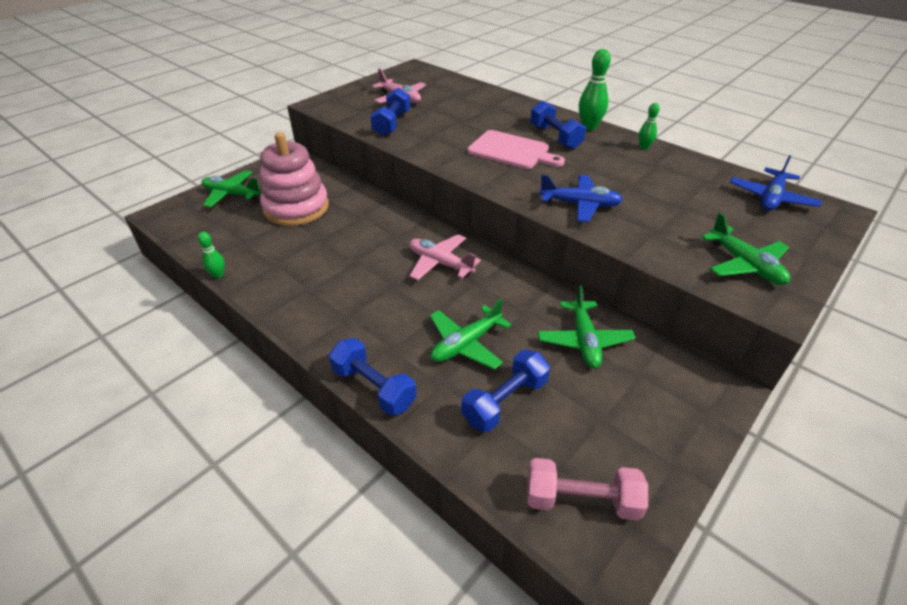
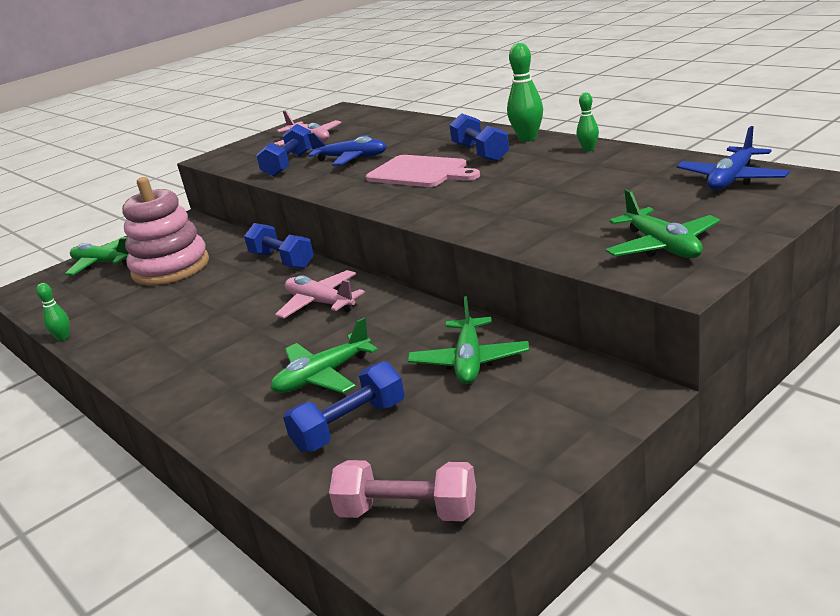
camera: 10 degrees right, 15 degrees down
(374, 387) = (201, 424): blue dumbbell -> blue dumbbell (282, 260)
(579, 204) = (480, 212): blue plane -> blue plane (351, 158)

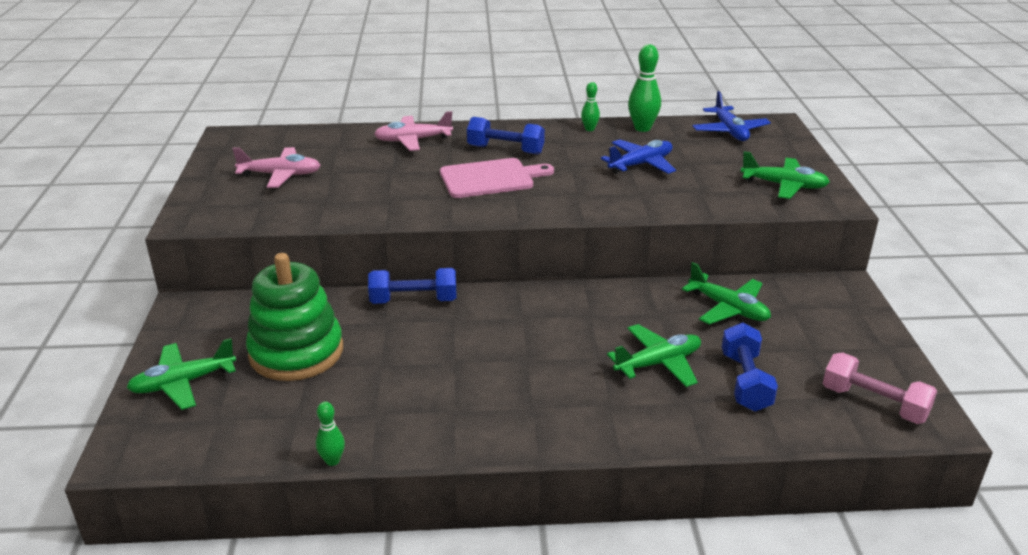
camera: 55 degrees left, 5 degrees up
(171, 268) = (296, 352): pink stacking toy -> green stacking toy
(289, 164) = (323, 204): blue dumbbell -> none
(320, 303) = (535, 318): pink plane -> pink plane (413, 140)
(323, 376) = (658, 363): green plane -> green plane turned 120 degrees counterclockwise
(351, 158) = (384, 182): blue plane -> blue plane (640, 164)
(407, 512) = (874, 403): pink dumbbell -> pink dumbbell turned 75 degrees clockwise
(527, 138) = (518, 129): green bowling pin -> green bowling pin (642, 128)

